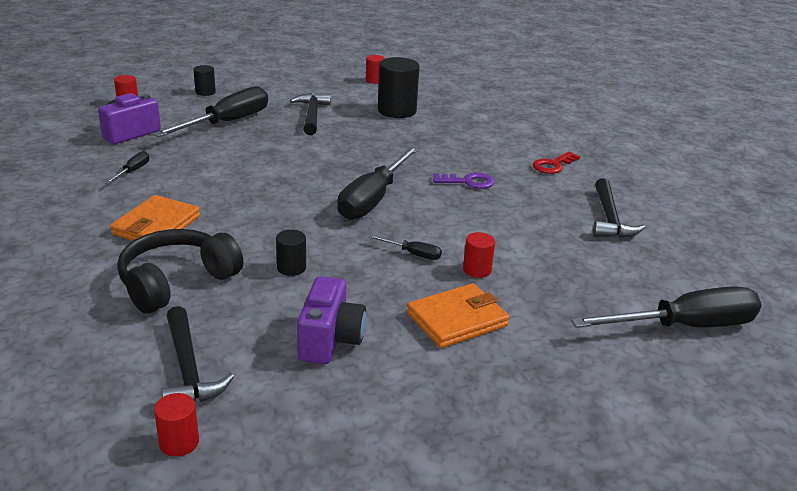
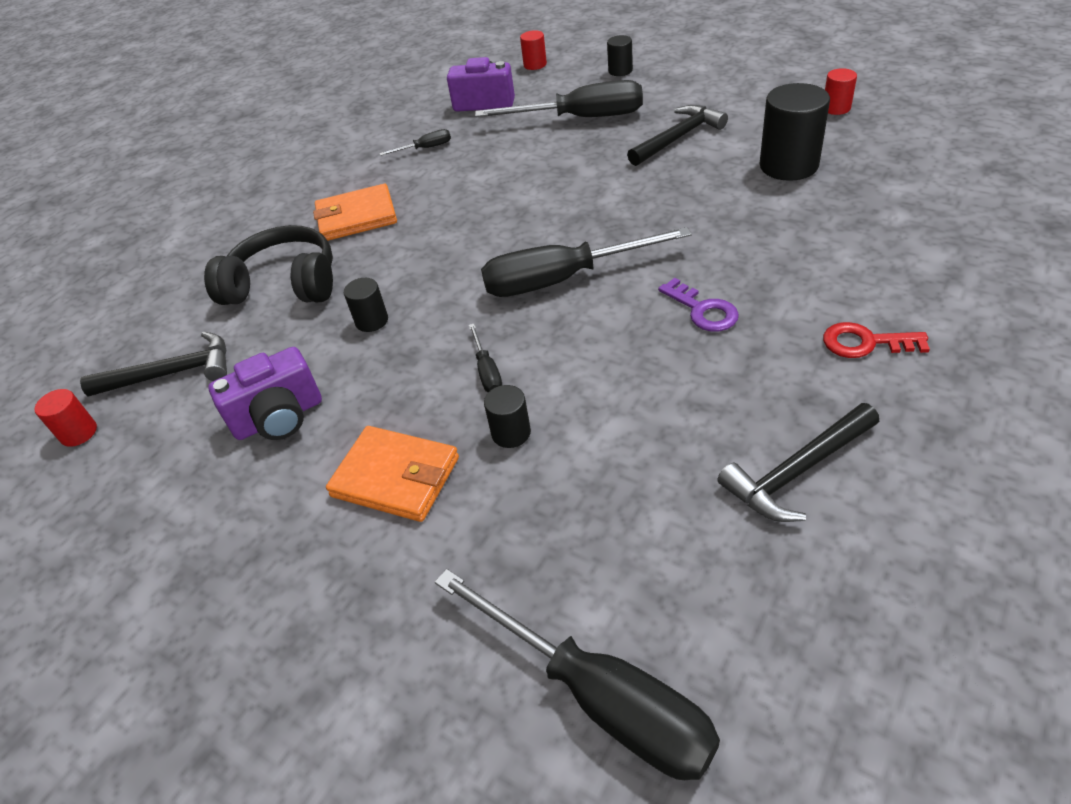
camera: 60 degrees right, 15 degrees up
(188, 369) = (172, 373): black hammer -> black hammer turned 135 degrees counterclockwise
(477, 270) = (511, 433): red cylinder -> black cylinder

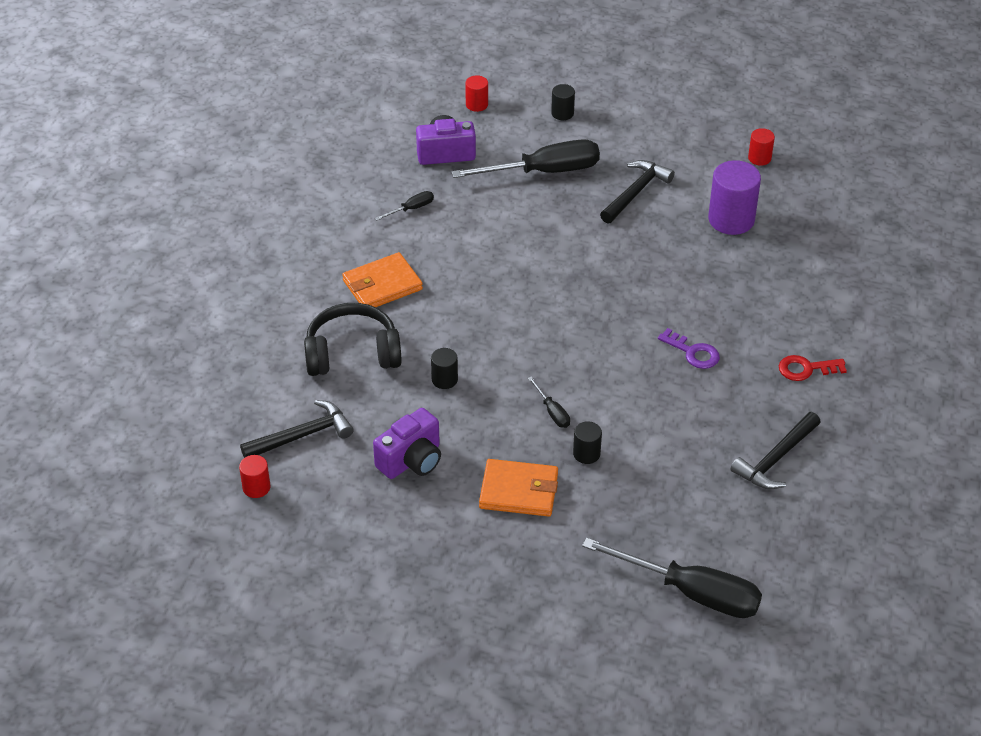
camera: 20 degrees left, 0 degrees up
(562, 280) = (582, 334): black screwdriver -> none
(788, 165) = (731, 219): black cylinder -> purple cylinder

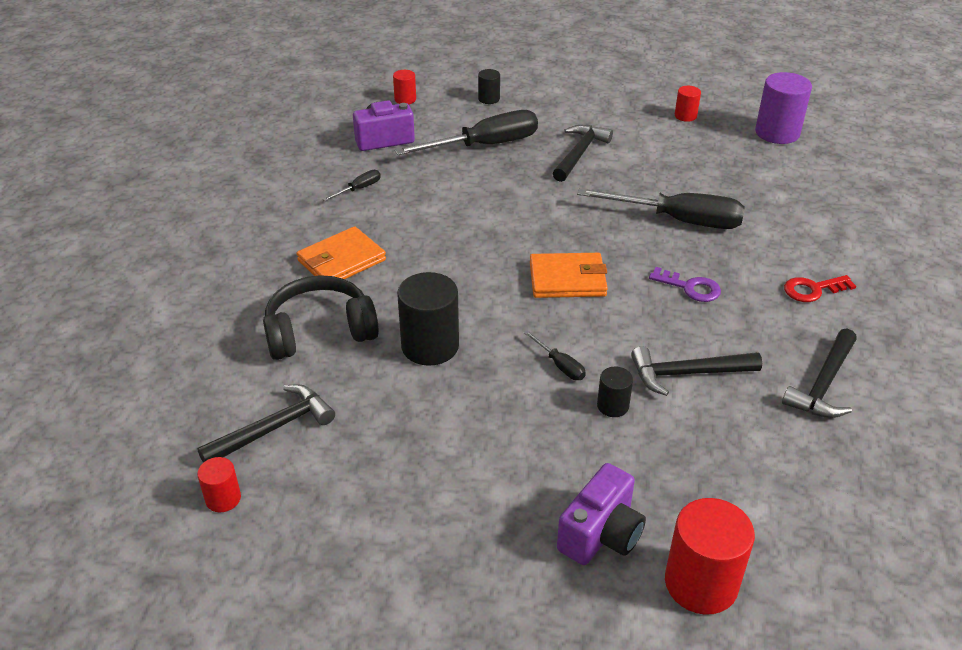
camera: 10 degrees left, 5 degrees down
(411, 460) = (411, 440): purple camera -> purple camera (601, 534)
(444, 379) = (430, 346): black cylinder -> black cylinder, size x1.93
(519, 491) = (547, 459): orange wallet -> orange wallet (567, 279)
(609, 602) = (701, 583): none -> red cylinder
(660, 434) = (687, 374): none -> black hammer
(691, 592) = (795, 555): black screwdriver -> black screwdriver (678, 220)
(731, 219) = (680, 167): purple cylinder -> purple cylinder (777, 133)

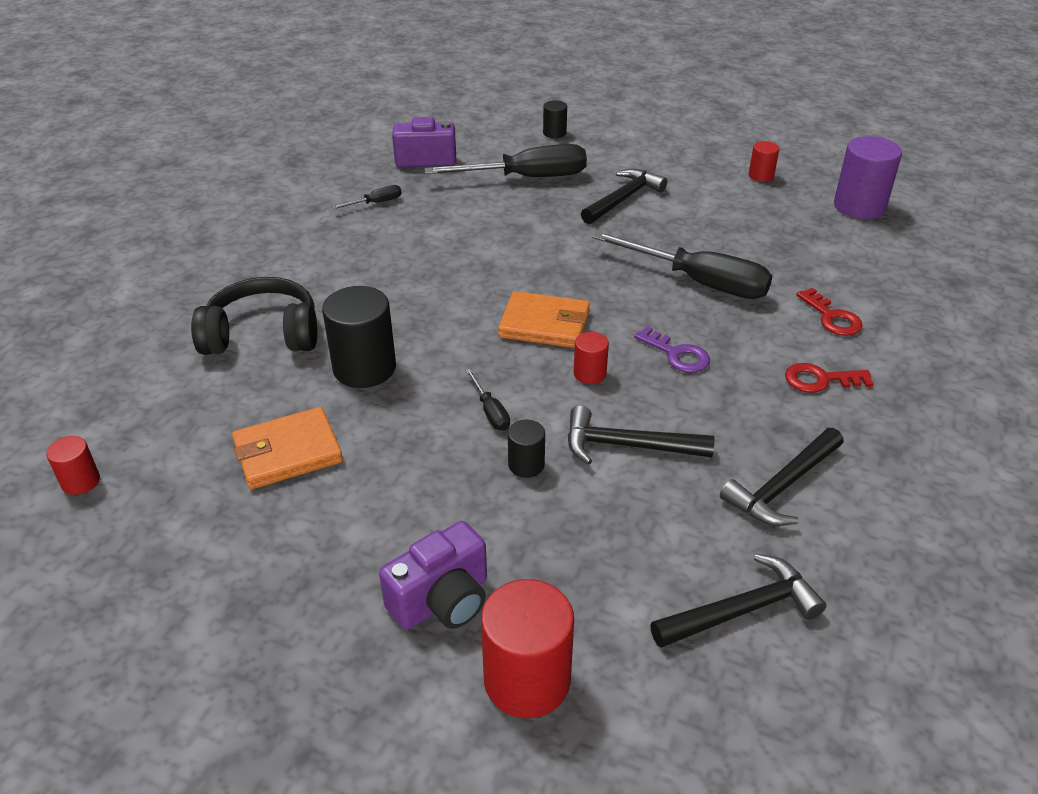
camera: 15 degrees right, 0 degrees up
(273, 428) = (166, 422): black hammer -> black hammer (741, 610)
(341, 260) = (321, 269): orange wallet -> orange wallet (288, 452)
(405, 99) = (468, 123): red cylinder -> red cylinder (589, 374)
(798, 234) = (832, 317): none -> red key

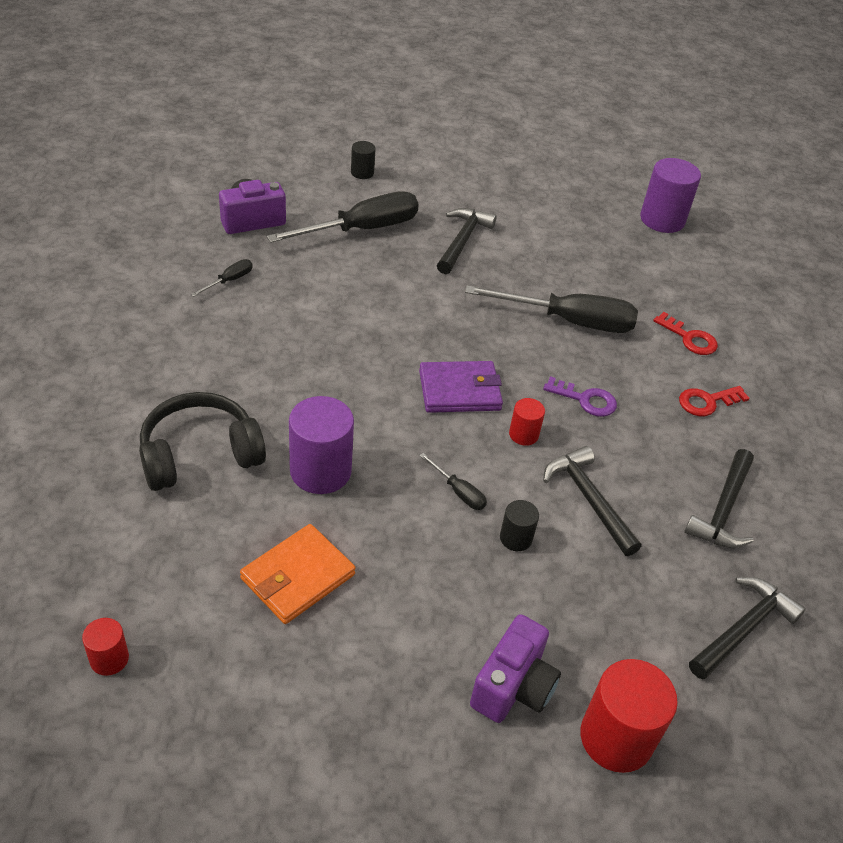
camera: 25 degrees left, 5 degrees up
(364, 368) = (320, 471): black cylinder -> purple cylinder
(544, 324) = (459, 390): orange wallet -> purple wallet
(628, 446) = (589, 499): black hammer -> black hammer turned 75 degrees clockwise
(761, 176) = (569, 198): red cylinder -> none

